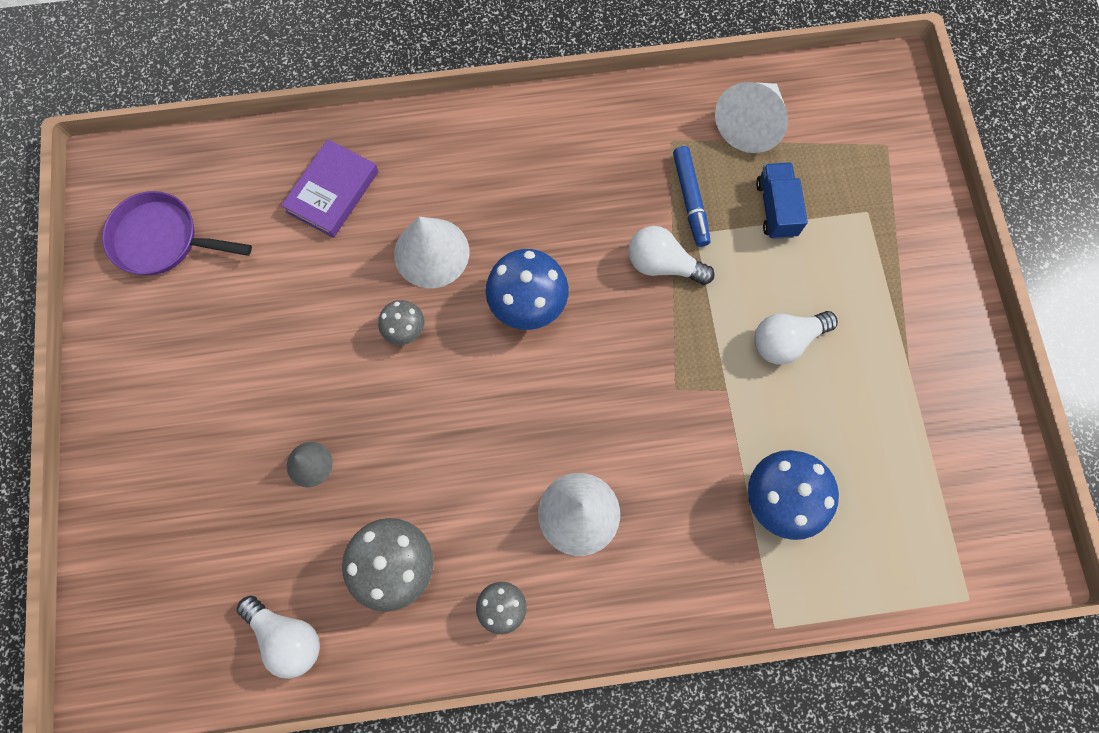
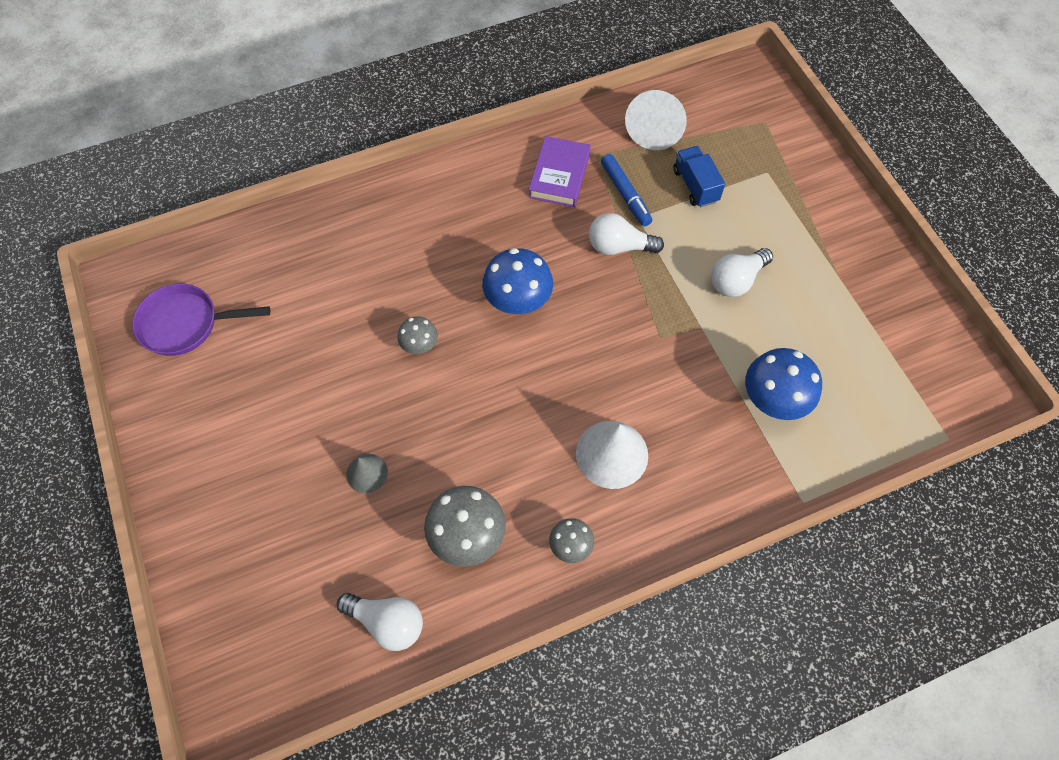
camera: 15 degrees left, 10 degrees down
(332, 192) = (326, 253): purple book -> purple book (559, 175)
(431, 252) = (425, 281): white cone -> none

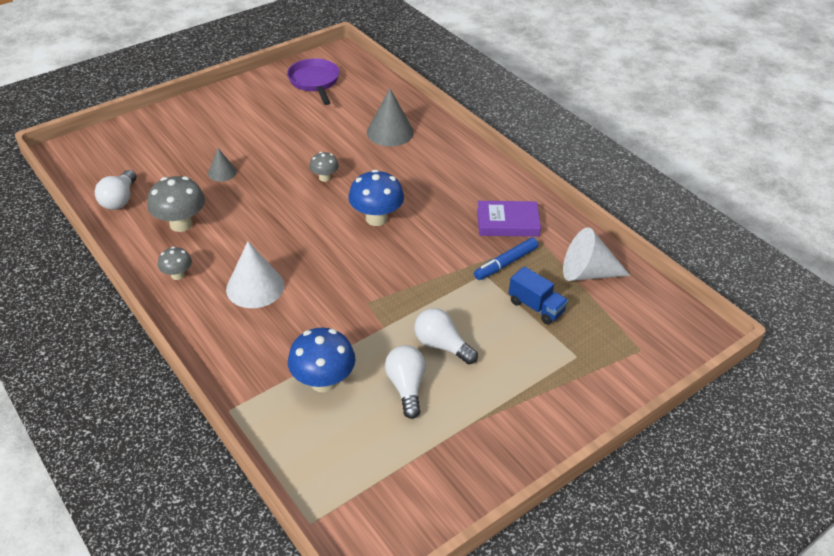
camera: 75 degrees right, 20 degrees down
(346, 254) = (390, 132): none -> grey cone
(619, 246) = (449, 266): white light bulb -> white light bulb (406, 387)
(695, 186) = (536, 307): blue truck -> blue truck turned 75 degrees clockwise

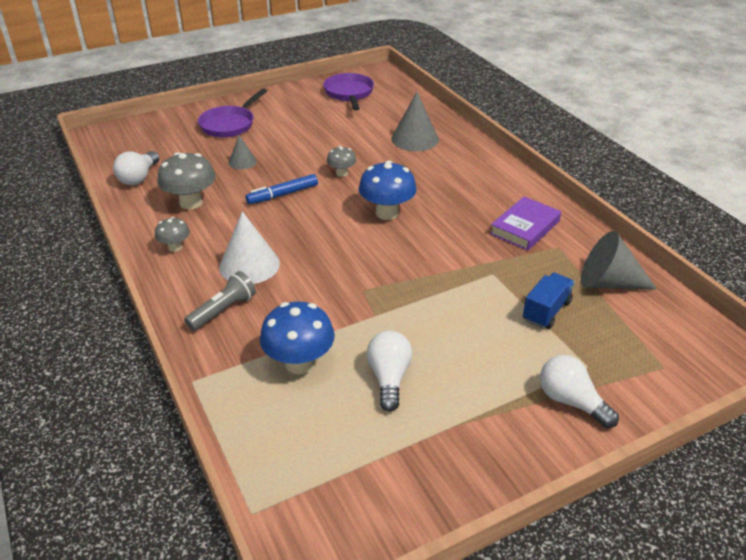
camera: 10 degrees right, 5 degrees down
(198, 129) = (229, 124): none -> purple pan
(241, 337) = (223, 310): none -> grey flashlight
(441, 345) = (435, 339): white light bulb -> white light bulb (571, 401)
(505, 263) = (517, 266): blue marker -> blue marker (282, 194)
(507, 222) = (525, 227): purple book -> purple book turned 60 degrees counterclockwise
(536, 307) = (546, 311): blue truck -> blue truck turned 105 degrees counterclockwise
(587, 273) = (608, 283): white cone -> grey cone

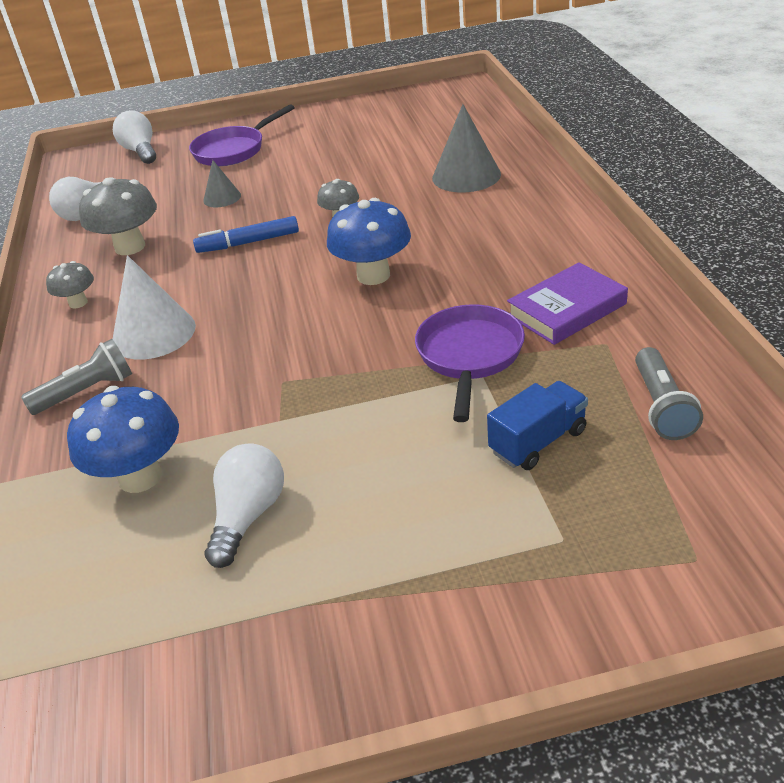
camera: 20 degrees right, 0 degrees up
(349, 93) = (407, 114): purple pan -> purple pan (469, 356)
(571, 401) = (507, 595): white light bulb -> white light bulb (140, 151)
(608, 283) = (662, 407): grey cone -> grey flashlight

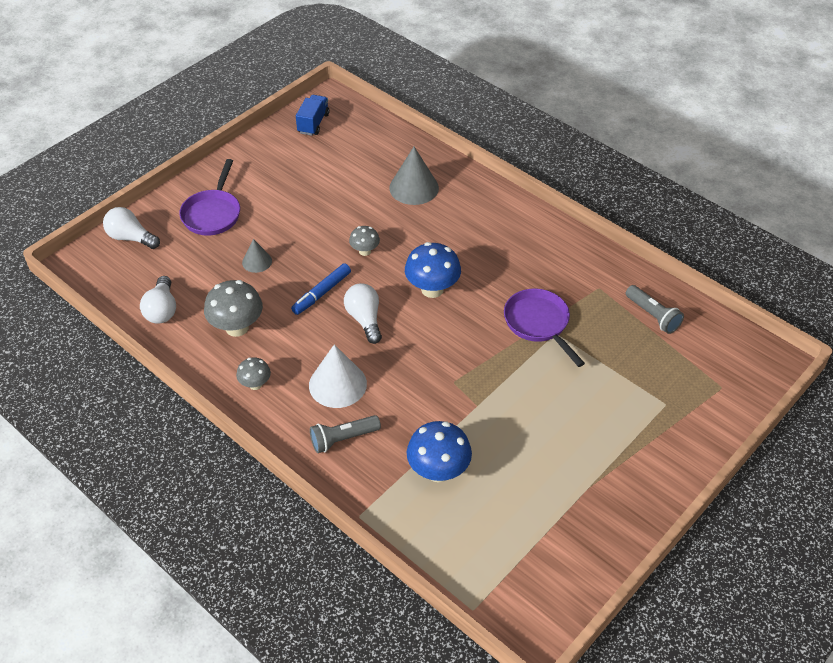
camera: 40 degrees left, 10 degrees up
(87, 391) = (343, 439): grey flashlight -> grey flashlight turned 135 degrees counterclockwise
(248, 516) = (518, 462): white light bulb -> white light bulb (365, 319)
(538, 441) = (614, 359): blue truck -> blue truck (313, 123)
(567, 310) = (562, 273): purple book -> none

